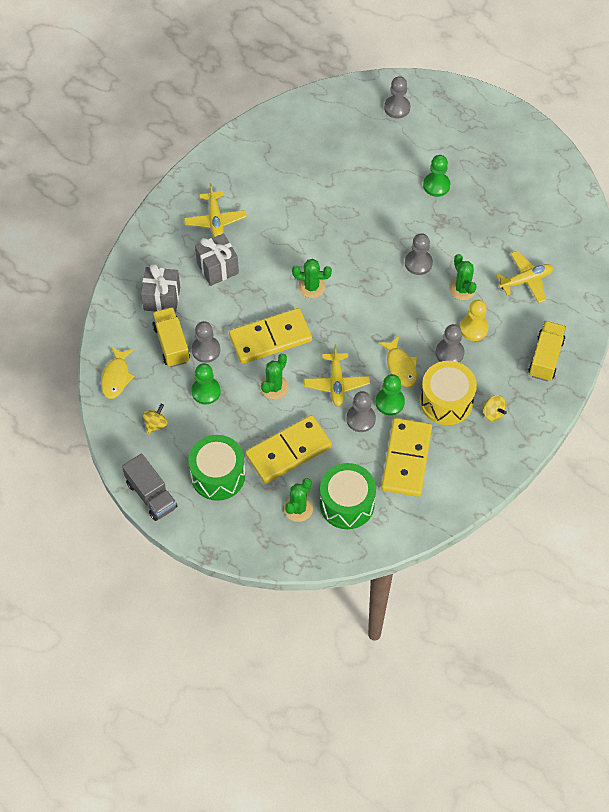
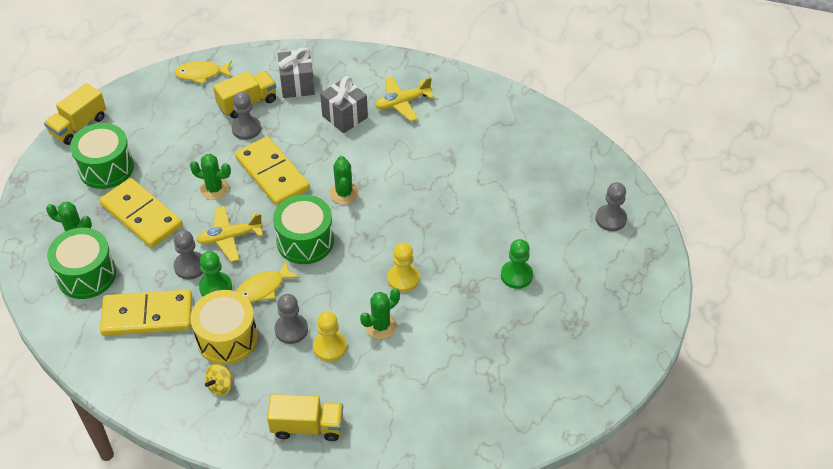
camera: 75 degrees right, 10 degrees down
(151, 495) = (78, 125): grey truck -> yellow truck
(155, 424) = (155, 112): yellow spinning top -> none
(206, 391) = (199, 139): green pawn -> none
(357, 326) = (305, 241): none -> green drum
(418, 263) = (403, 278): grey pawn -> yellow pawn
(525, 280) = (412, 387): yellow plane -> none

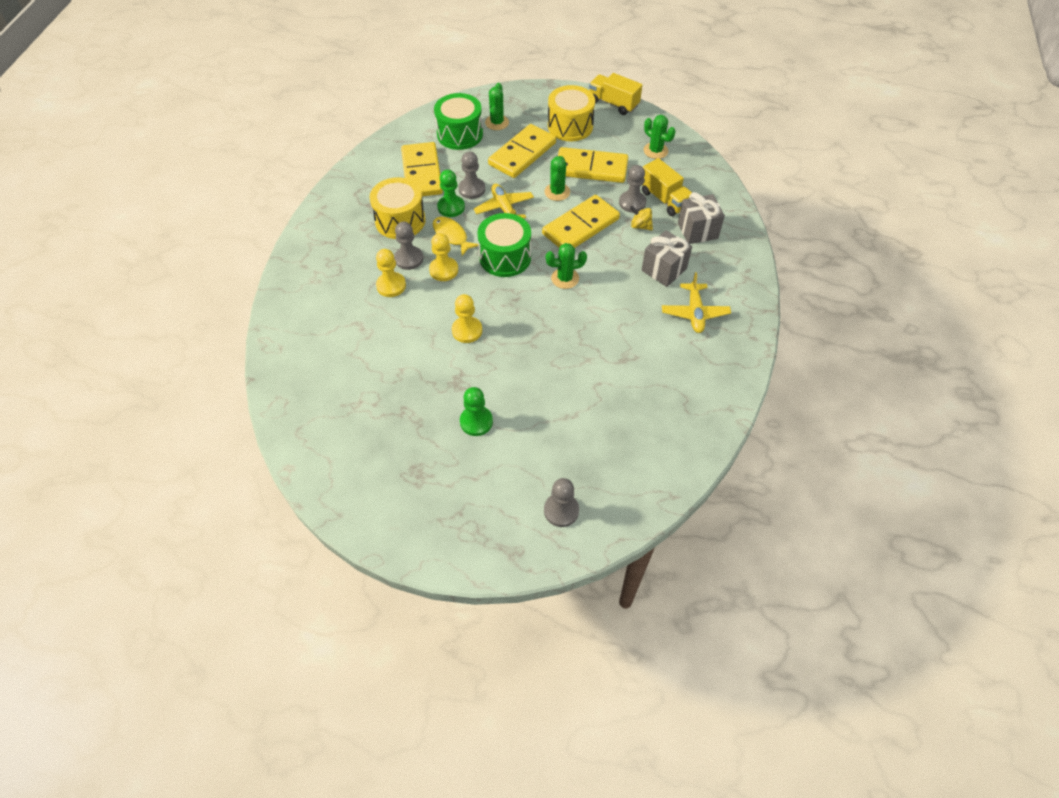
camera: 85 degrees right, 5 degrees up
(106, 168) = (570, 126): green drum -> yellow drum
(184, 156) = (591, 168): none -> yellow domino
(201, 74) = (693, 165): yellow fish -> none
(220, 386) = (355, 223): yellow spinning top -> yellow spinning top (640, 226)
(307, 426) = (313, 279): yellow truck -> none
(314, 297) = (444, 270): none -> yellow pawn
(381, 326) = (413, 318): green cactus -> green cactus (655, 151)
(402, 102) = (694, 313): yellow plane -> yellow plane turned 150 degrees counterclockwise

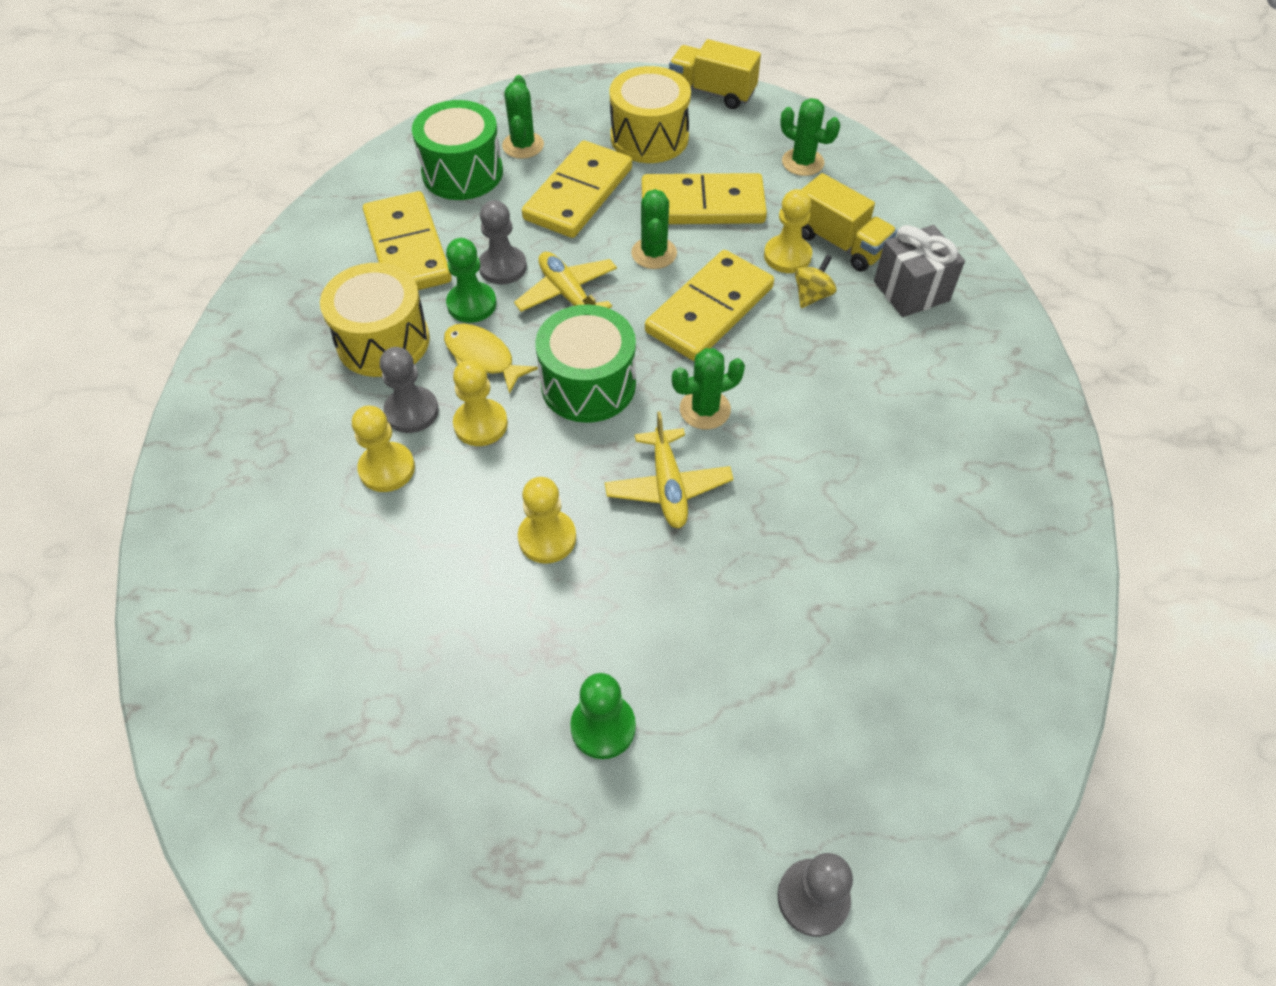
camera: 10 degrees left, 0 degrees up
(632, 203) = (787, 256): grey pawn -> yellow pawn
(640, 226) = (812, 295): yellow spinning top -> yellow spinning top turned 105 degrees clockwise
(664, 270) = (874, 369): grey gift -> none
(694, 313) = (949, 442): yellow plane -> yellow plane (668, 486)

